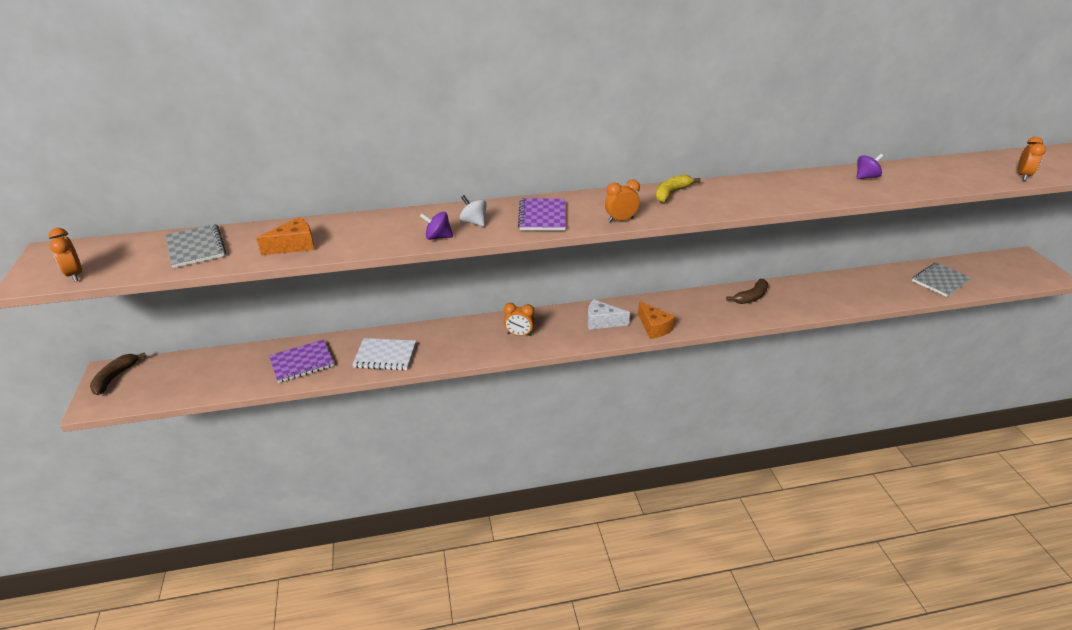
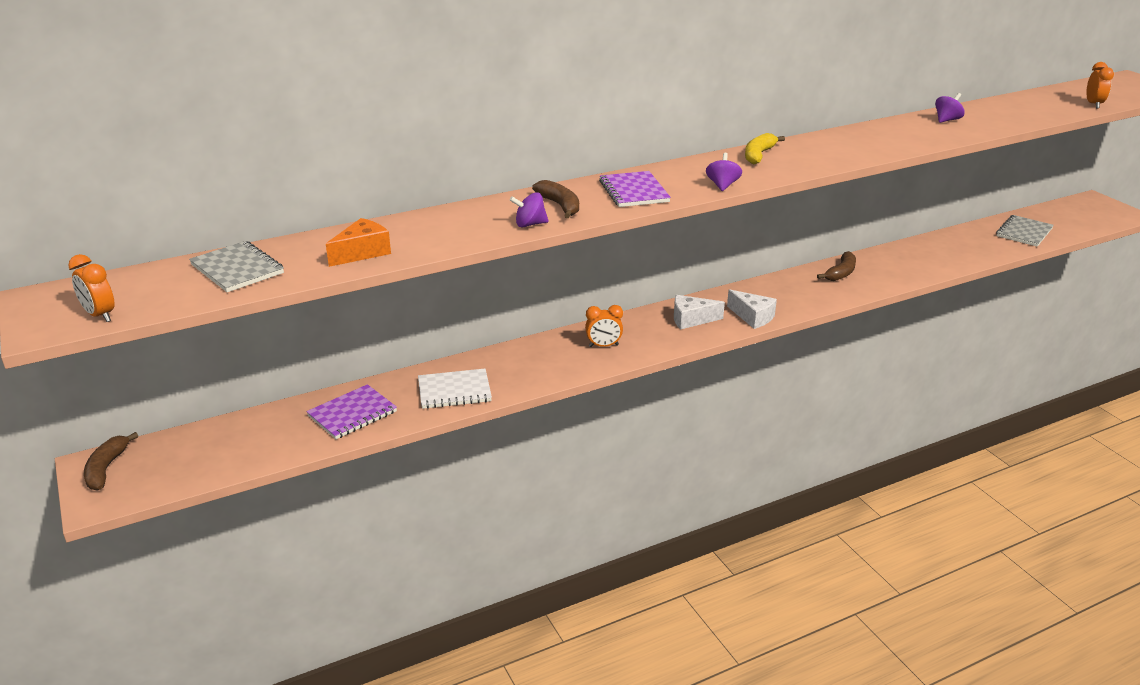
camera: 15 degrees left, 5 degrees down
(474, 222) = (560, 206): white spinning top -> brown banana
(620, 220) = (722, 185): orange clock -> purple spinning top
(654, 327) = (752, 317): orange cheese -> white cheese

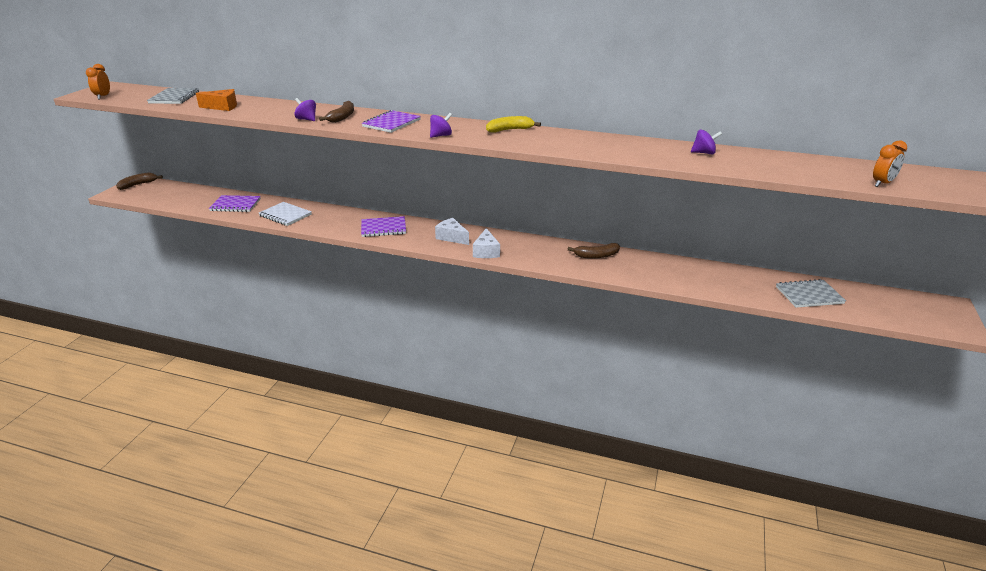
camera: 45 degrees right, 0 degrees up
(603, 346) = (383, 228): orange clock -> purple notebook

